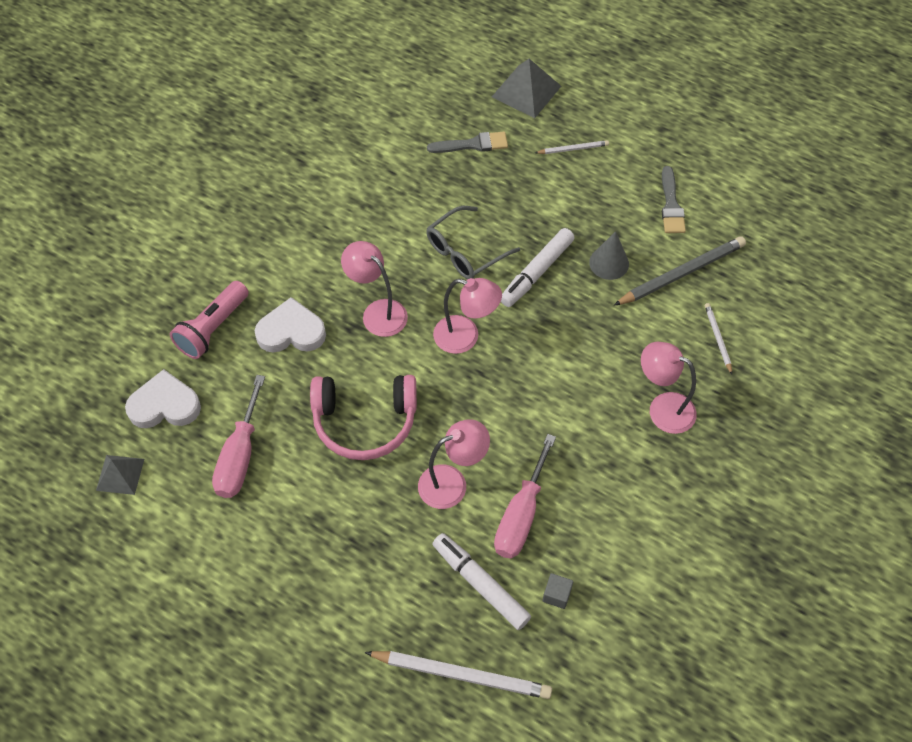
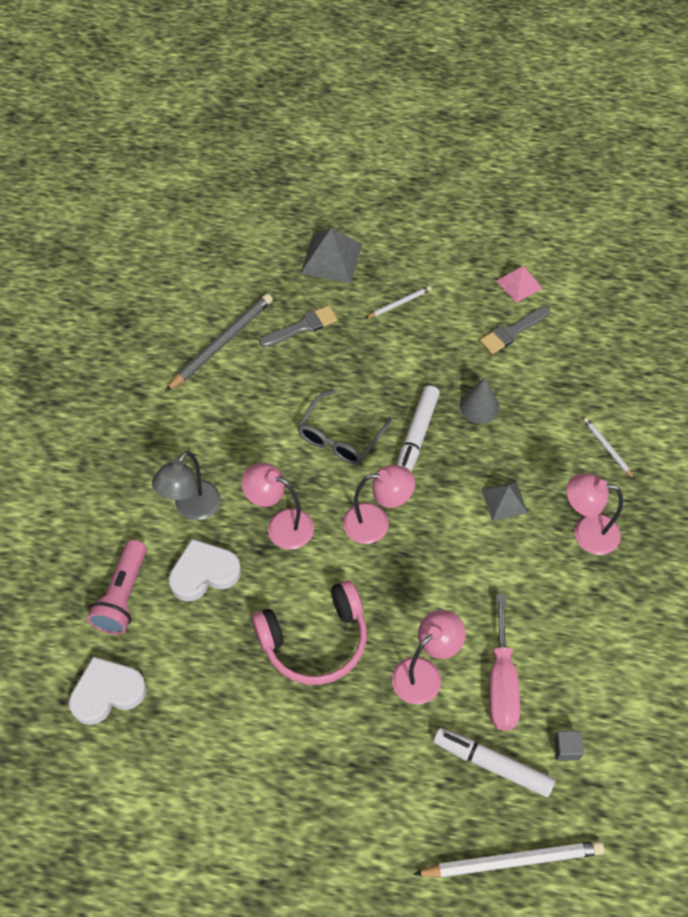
camera: 20 degrees left, 0 degrees up
(120, 474) = (91, 781): grey pyramid -> grey pyramid (504, 501)
(240, 456) = (206, 718): pink screwdriver -> none
(304, 273) = (192, 508): none -> grey lamp
(671, 205) = (512, 332): grey brush -> grey brush turned 75 degrees clockwise
(681, 273) = (549, 396): grey pencil -> grey pencil (221, 343)
(697, 163) = (519, 284): none -> pink pyramid

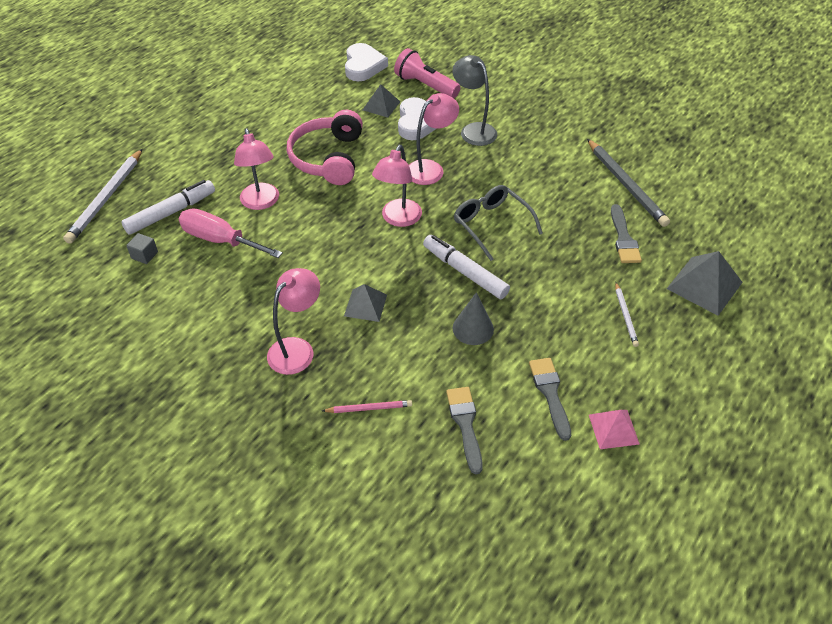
camera: 115 degrees right, 10 degrees down
(187, 629) = (381, 105): none -> grey pyramid
(577, 377) = (465, 424): none -> grey brush
(607, 449) = (369, 408): white pencil -> pink pencil

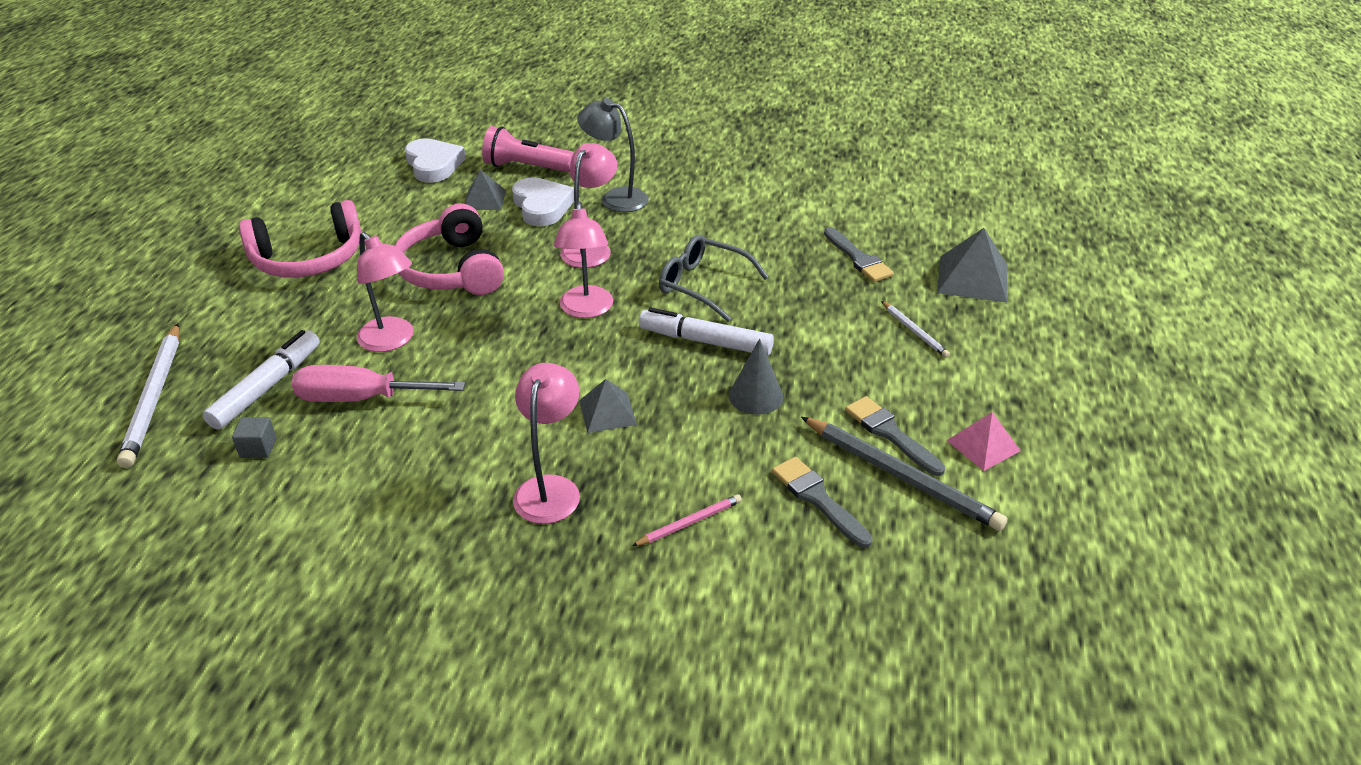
camera: 25 degrees left, 10 degrees down
(244, 121) = (308, 259): none -> pink headphones
(626, 184) = (824, 207): grey pencil -> grey pencil (901, 476)

